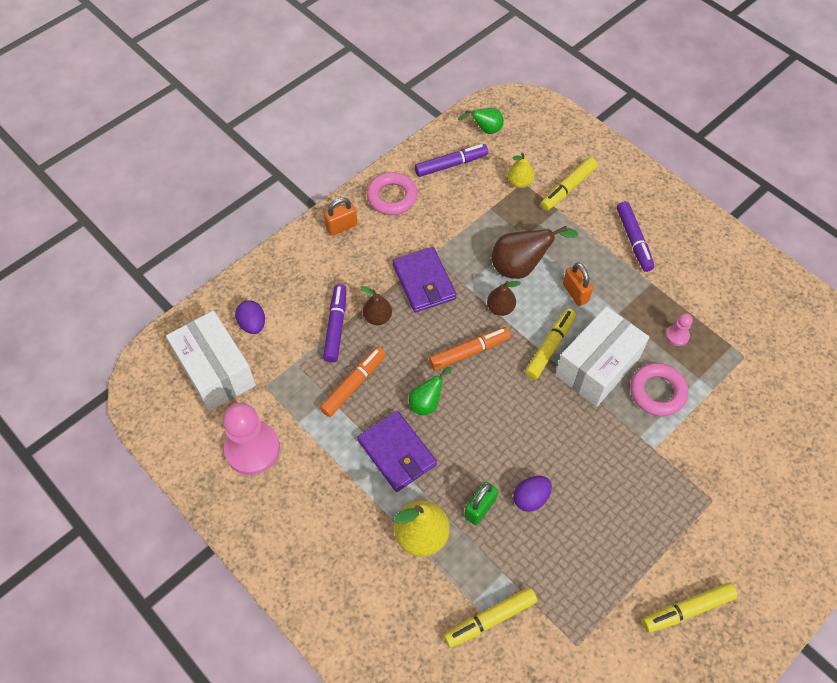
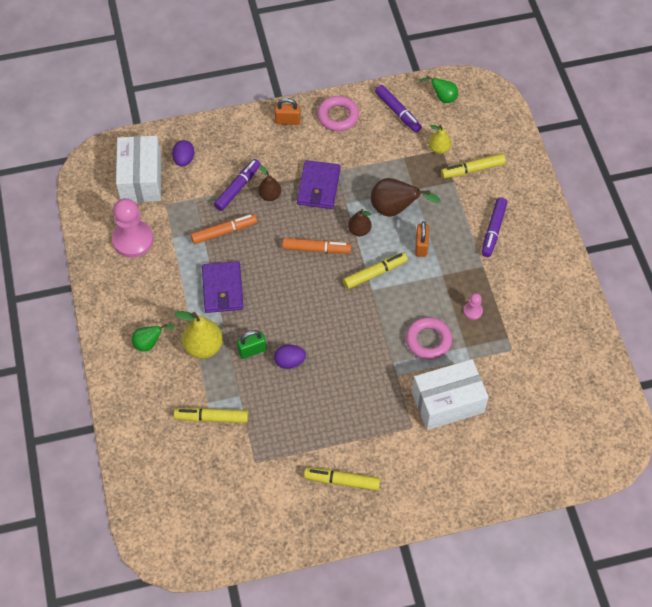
camera: 30 degrees right, 0 degrees up
(427, 402) = (264, 267): green pear -> green pear (149, 343)
(451, 165) = (397, 112): purple marker -> purple marker turned 45 degrees clockwise
(597, 366) = (398, 303): white box -> white box (447, 402)

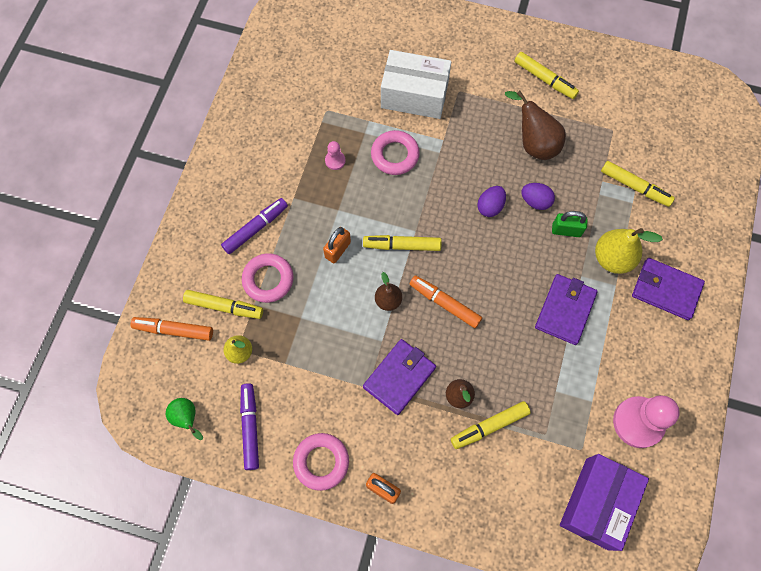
camera: 150 degrees left, 10 degrees up
(141, 179) = (597, 503): white box -> purple box
(149, 343) = (666, 290): green pear -> purple wallet
(184, 160) = (534, 502): purple egg -> purple egg (490, 207)
(224, 232) = (532, 377): orange marker -> orange marker (174, 330)
(238, 188) = (489, 426): purple marker -> yellow marker
(395, 209) = (336, 305): brown pear -> brown pear (534, 143)
(456, 201) = (268, 279): none -> pink ring

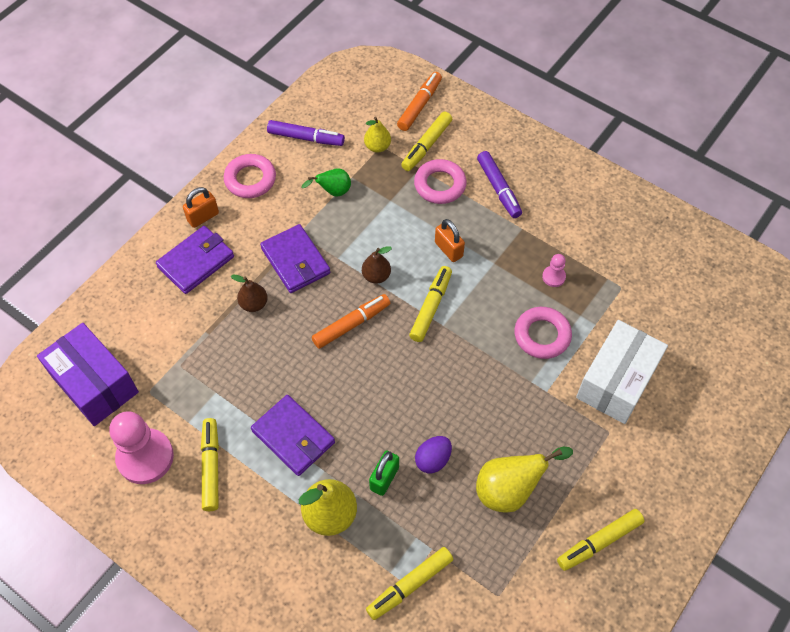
camera: 110 degrees right, 10 degrees down
(187, 418) = (335, 98): green pear -> green pear (333, 192)
(489, 426) = (212, 319): yellow marker -> yellow marker (211, 467)
(490, 207) = (444, 409): purple egg -> none
(534, 143) = (510, 490): brown pear -> yellow pear
(666, 290) = (268, 558): purple wallet -> purple wallet (196, 262)

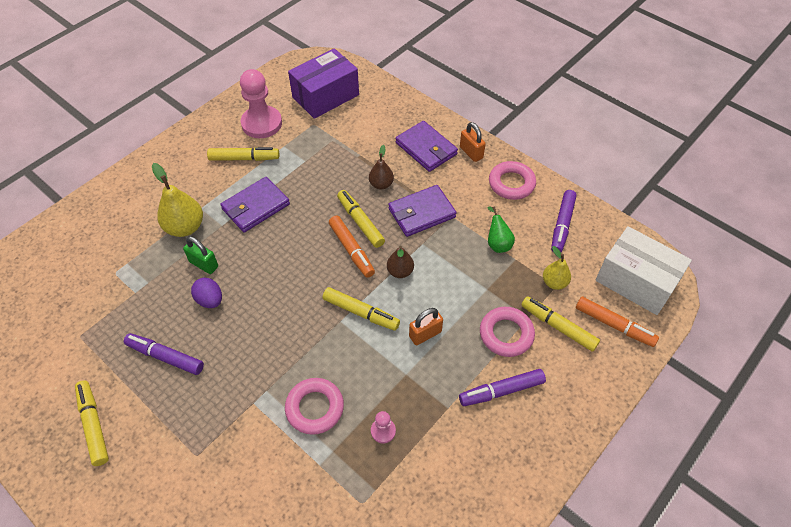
camera: 95 degrees right, 5 degrees down
(409, 585) = (112, 275): yellow marker -> yellow marker (360, 222)
(510, 490) = (165, 357): yellow pear -> purple marker
(616, 381) = (249, 474): white box -> white box (636, 281)

